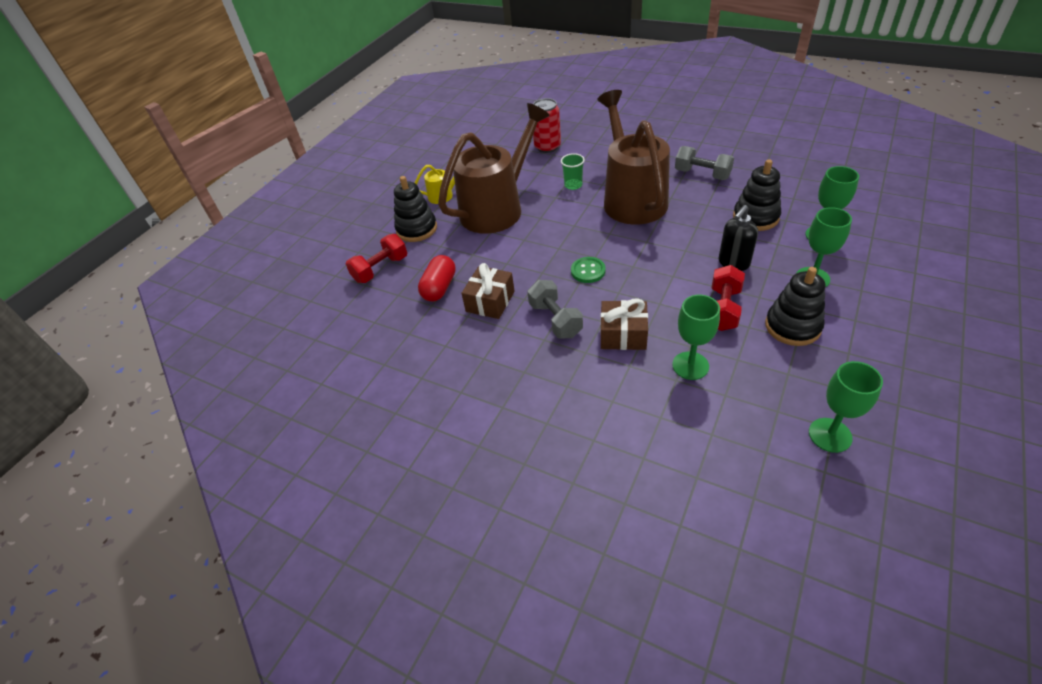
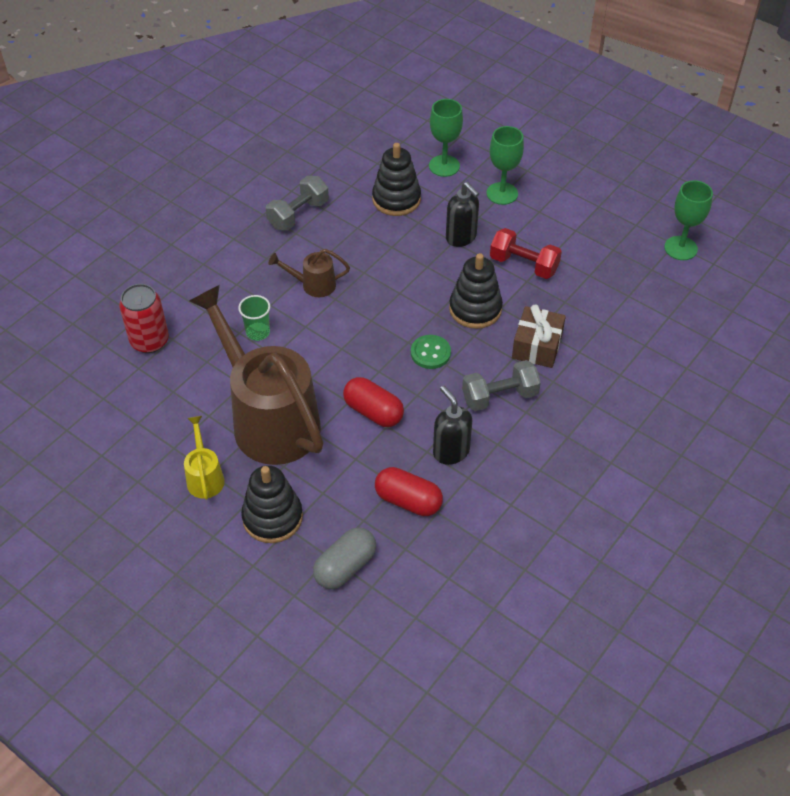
camera: 85 degrees left, 5 degrees up
(380, 269) = (345, 567): red dumbbell -> grey capsule
(490, 301) = (451, 451): brown gift -> black soap dispenser
(518, 253) = (373, 412): none -> red capsule
(631, 198) = (313, 285): brown watering can -> brown watering can, size x0.42
(690, 365) = (590, 308): green goblet -> none
(792, 326) = (559, 227): black stacking toy -> black stacking toy (475, 309)

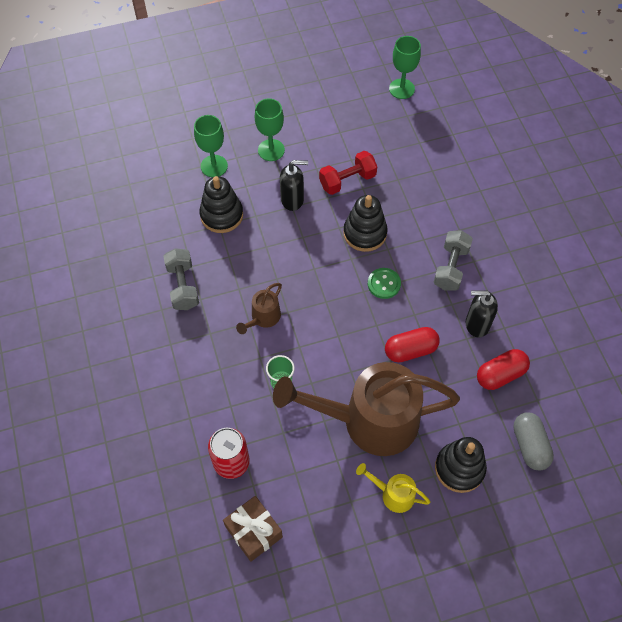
camera: 55 degrees left, 10 degrees up
(537, 346) = (424, 219): brown gift -> brown gift (254, 531)

